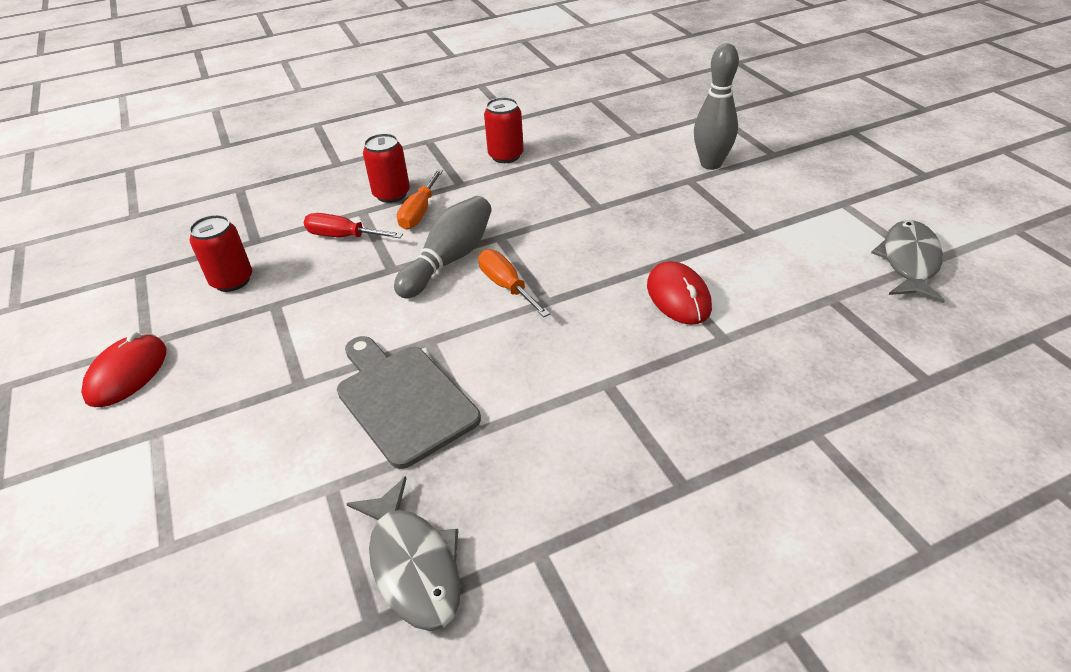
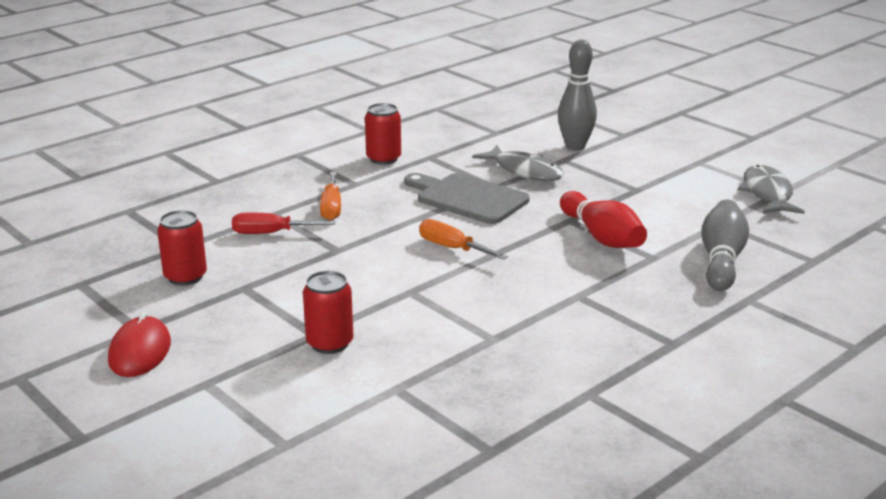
camera: 20 degrees left, 15 degrees down
(391, 194) = (293, 198): red can -> red can (330, 343)
(403, 400) = (416, 330): grey cutting board -> grey cutting board (467, 198)
(413, 564) = (498, 417): grey fish -> grey fish (525, 171)
(449, 260) = (386, 237): grey bowling pin -> grey bowling pin (721, 260)
(678, 297) = (602, 237): red mouse -> red bowling pin

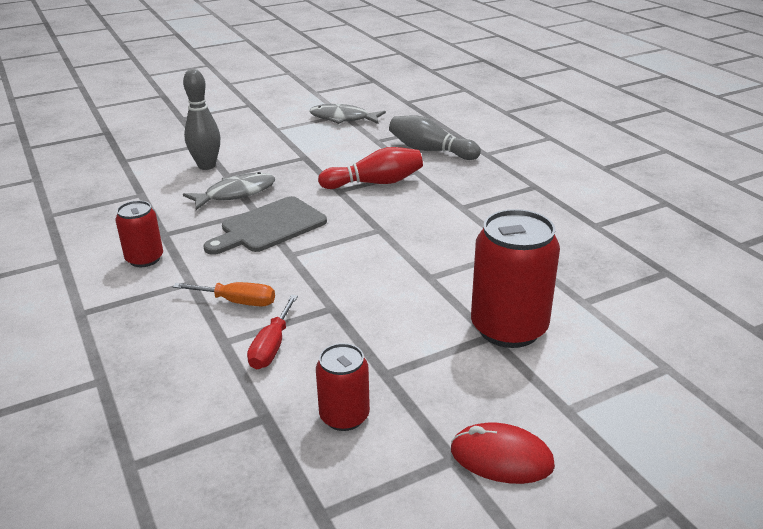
camera: 75 degrees left, 5 degrees up
(330, 343) = (508, 328): red can -> red can, size x1.77
(452, 248) = (361, 247): orange screwdriver -> none

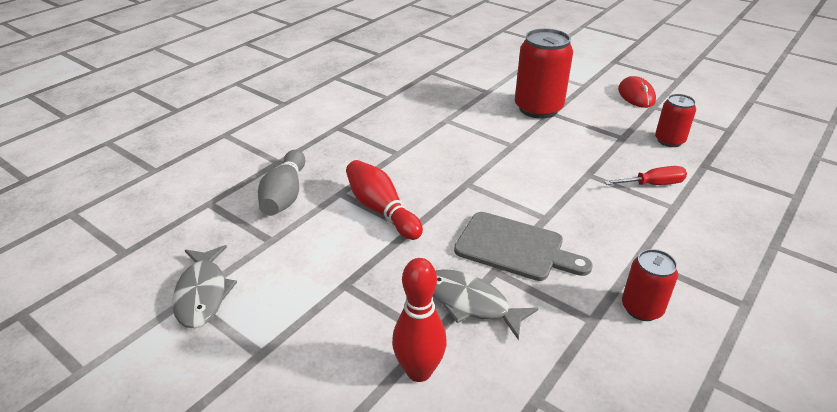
camera: 115 degrees left, 5 degrees up
(206, 166) = (419, 371): grey bowling pin -> red bowling pin
(237, 302) = (631, 219): orange screwdriver -> none

